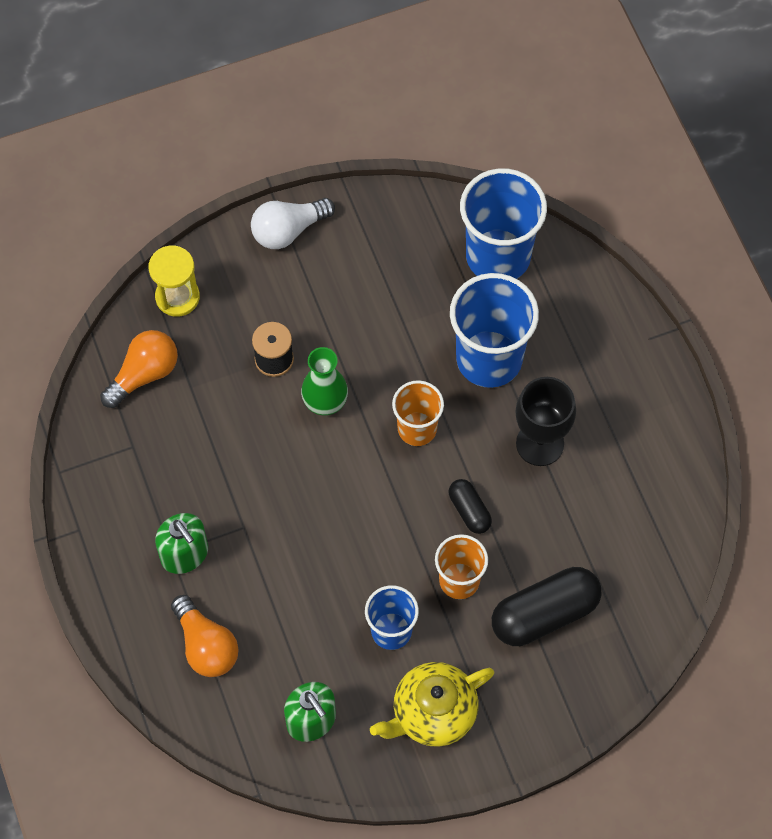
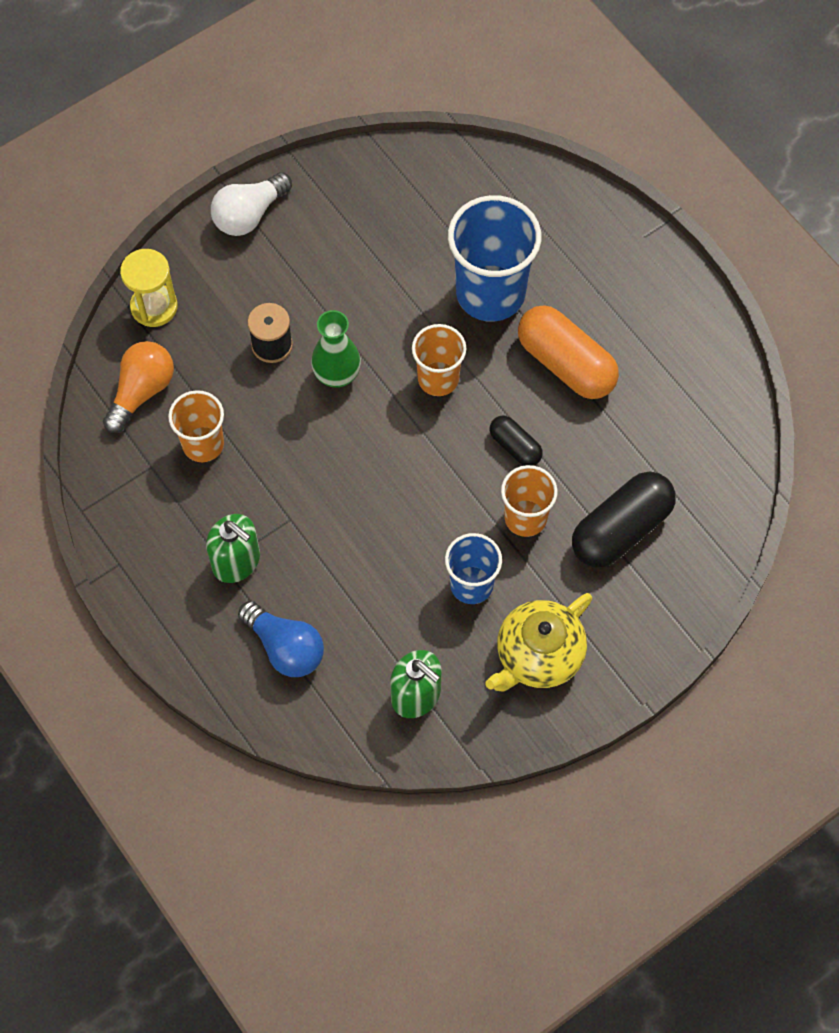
camera: 15 degrees left, 0 degrees up
(185, 437) = (203, 444): none -> orange cup
(206, 645) = (285, 647): orange light bulb -> blue light bulb
(498, 256) = (469, 191): blue cup -> none
(540, 443) = (566, 364): black goblet -> orange capsule

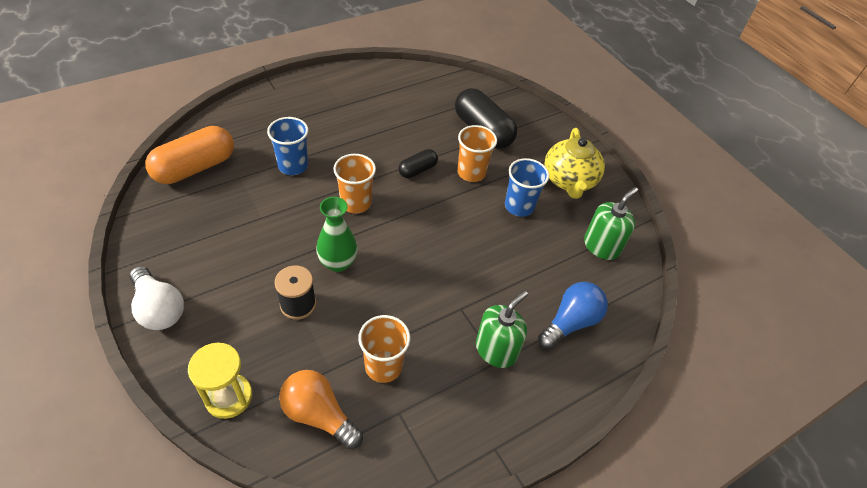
camera: 90 degrees left, 15 degrees down
(490, 293) = (293, 166): blue cup -> blue cup, size x0.58
(538, 656) = (569, 180): yellow teapot -> yellow teapot turned 45 degrees clockwise
(566, 364) = (360, 137): orange capsule -> orange capsule (195, 168)

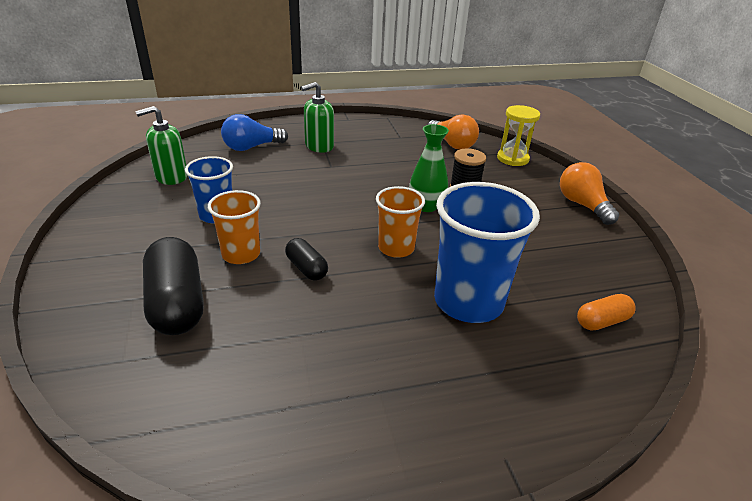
camera: 160 degrees left, 15 degrees down
(159, 308) = (582, 205): white light bulb -> orange light bulb
(195, 168) = (602, 321): orange capsule -> orange capsule, size x0.53
(293, 166) = (468, 301): blue cup -> blue cup, size x1.71
(383, 366) = (404, 153): orange cup -> none
(417, 170) = (306, 268): black capsule -> black capsule turned 75 degrees clockwise
(569, 180) = (133, 227): yellow teapot -> none

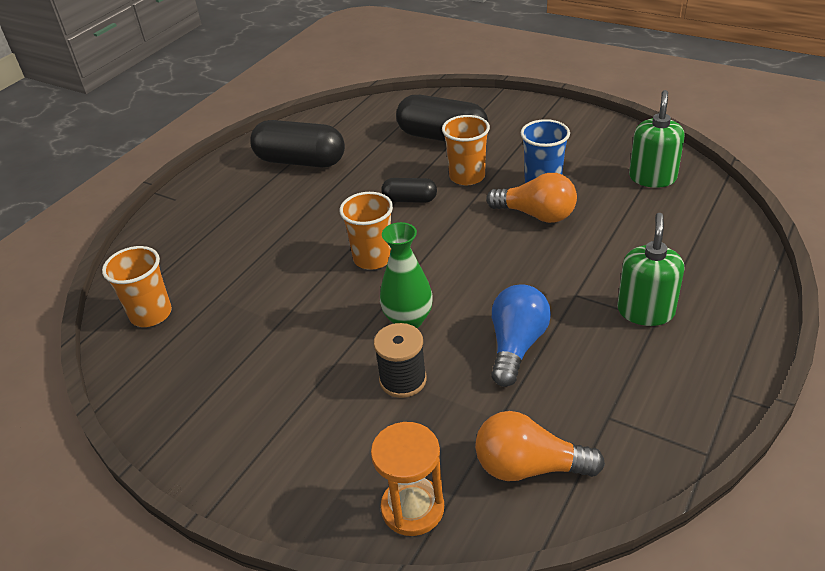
camera: 140 degrees right, 5 degrees up
(251, 147) = (689, 252): blue light bulb -> blue light bulb (516, 345)
(319, 392) = (300, 161): none -> black capsule
(468, 301) = (268, 258): blue cup -> none
(512, 159) = (412, 508): yellow hourglass -> orange hourglass
(582, 205) = (242, 470): orange light bulb -> orange light bulb (536, 215)
(602, 321) = (151, 314): orange capsule -> orange cup

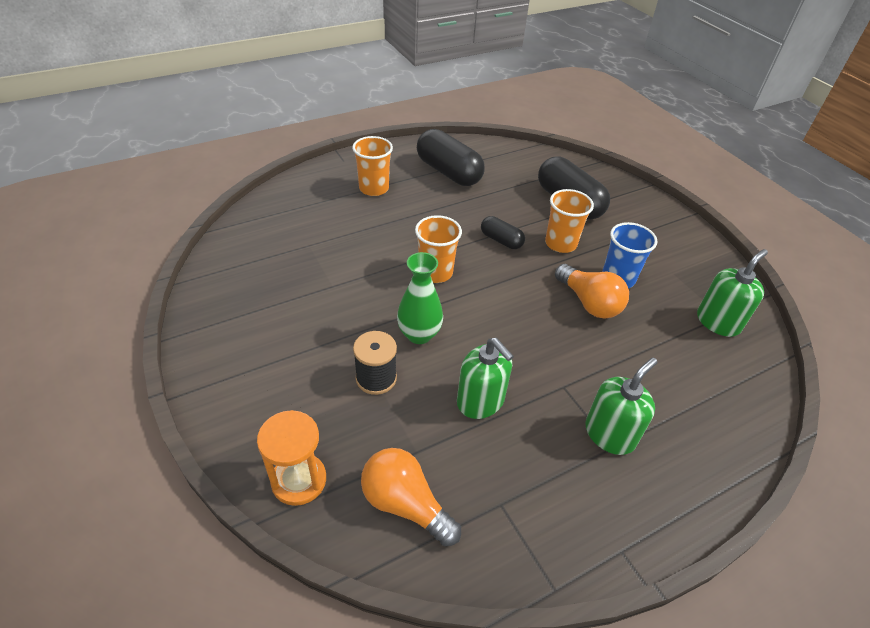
camera: 25 degrees right, 5 degrees up
(151, 314) = (260, 235): orange cup -> orange cup (374, 188)
(516, 345) = (480, 401): blue light bulb -> green soap dispenser

